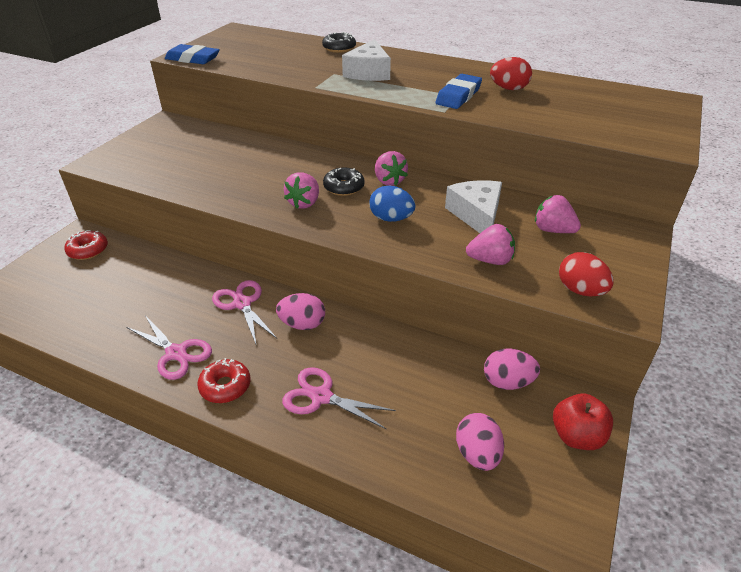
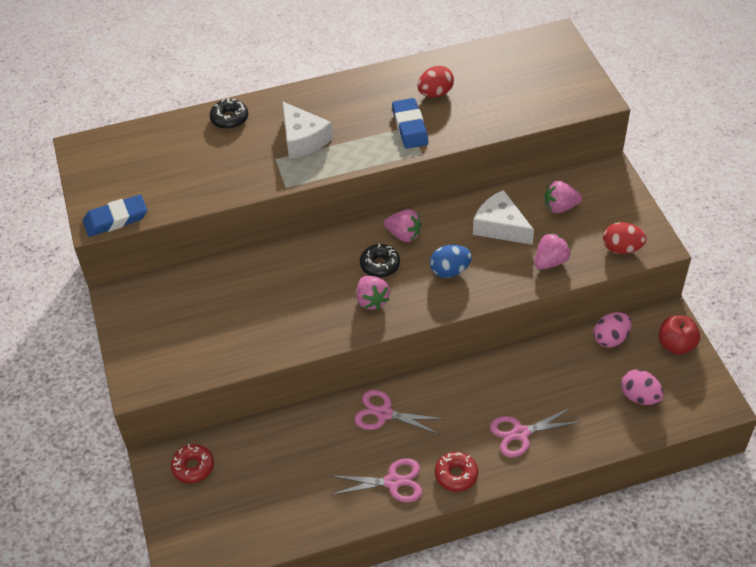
camera: 40 degrees left, 10 degrees up
(302, 324) = (446, 396): pink egg -> none

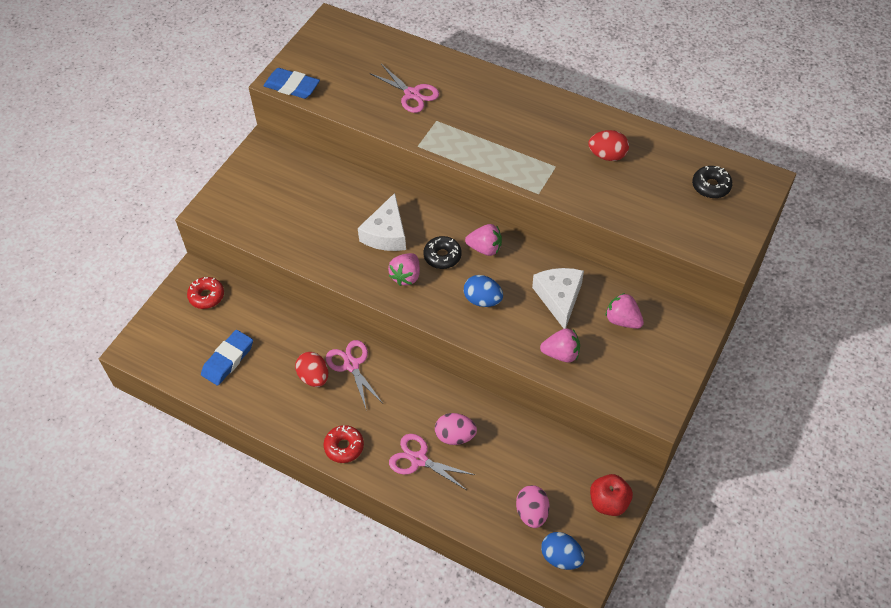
camera: 45 degrees right, 5 degrees up
(229, 119) = (443, 69): black donut -> black donut (711, 186)
(303, 139) = (471, 120): white cheese -> white cheese (386, 234)
(393, 482) = (302, 414): pink scissors -> pink scissors (412, 94)
(404, 235) = (485, 248): pink strawberry -> pink strawberry turned 60 degrees counterclockwise
(410, 127) = (555, 167): blue eraser -> blue eraser (228, 360)
(610, 339) = (566, 453): pink egg -> pink egg (455, 436)
(621, 248) = (627, 390): red egg -> red egg (314, 377)
(693, 407) = (561, 557): none -> blue egg

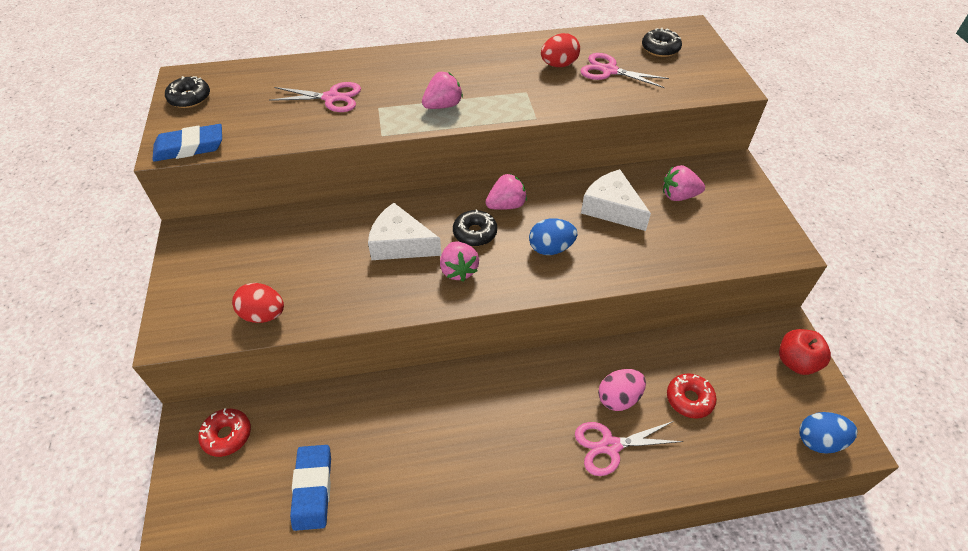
camera: 40 degrees left, 5 degrees down
(314, 377) = (428, 439): red egg -> red egg (263, 315)
(321, 43) = (190, 98): none -> black donut
(344, 447) = (527, 489): red donut -> red donut (689, 399)
(351, 365) = (456, 400): pink scissors -> pink scissors (609, 71)
(386, 234) = (400, 244): white cheese -> white cheese turned 135 degrees clockwise
(532, 513) = (753, 419): pink egg -> none
(561, 354) = (664, 251): pink strawberry -> pink strawberry (443, 105)

